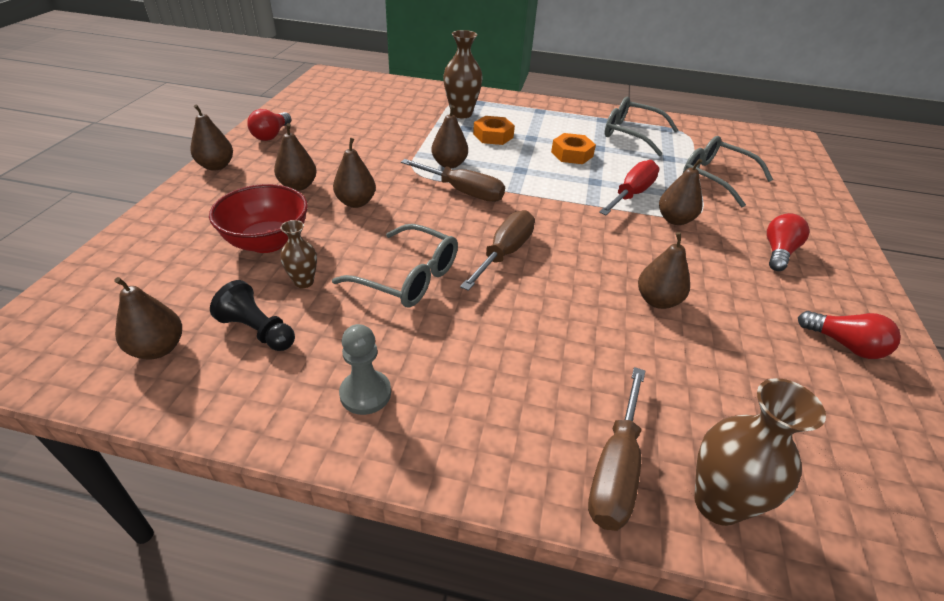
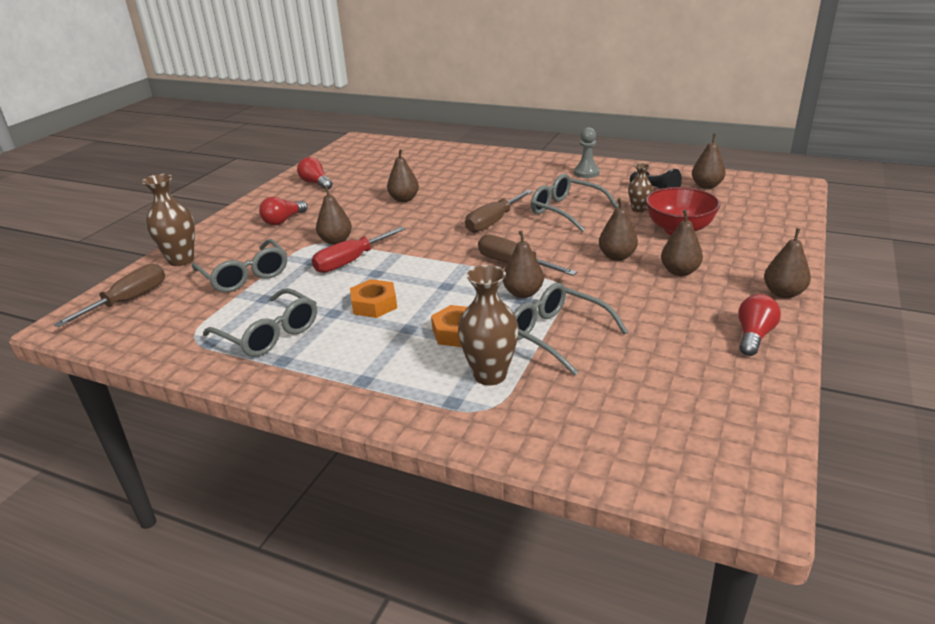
camera: 165 degrees left, 10 degrees down
(418, 134) = (558, 335): none -> grey glasses
(615, 469) = (476, 157): brown screwdriver -> brown screwdriver (129, 301)
(717, 503) = (441, 151): brown vase -> brown vase (181, 260)

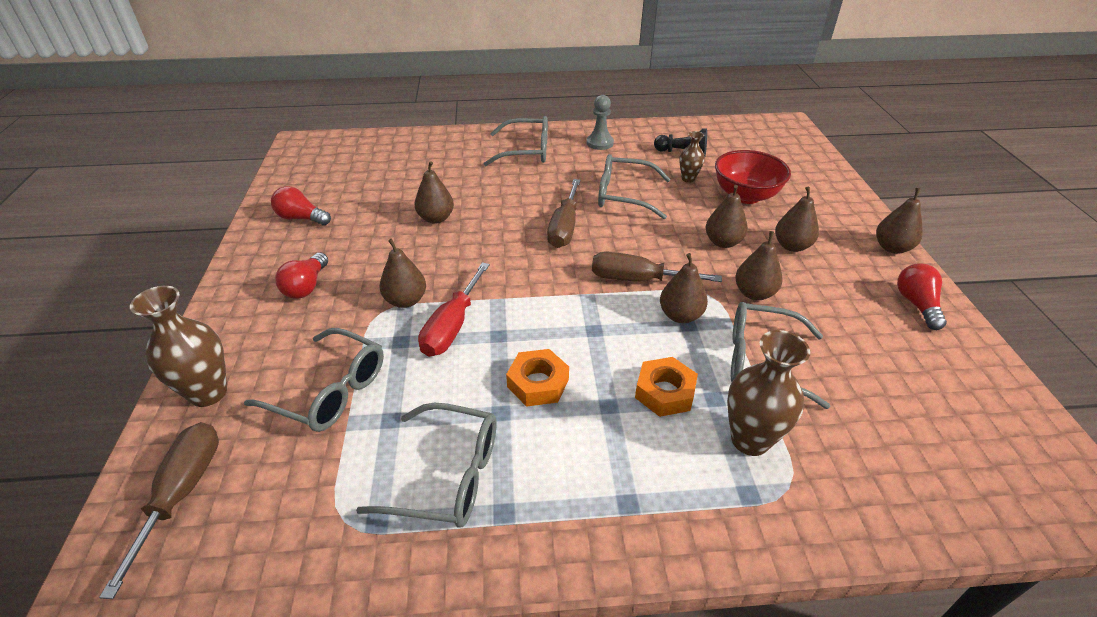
camera: 30 degrees left, 10 degrees up
(517, 169) = (525, 151): none -> grey glasses
(706, 186) = (720, 138): brown pear -> brown pear (754, 293)

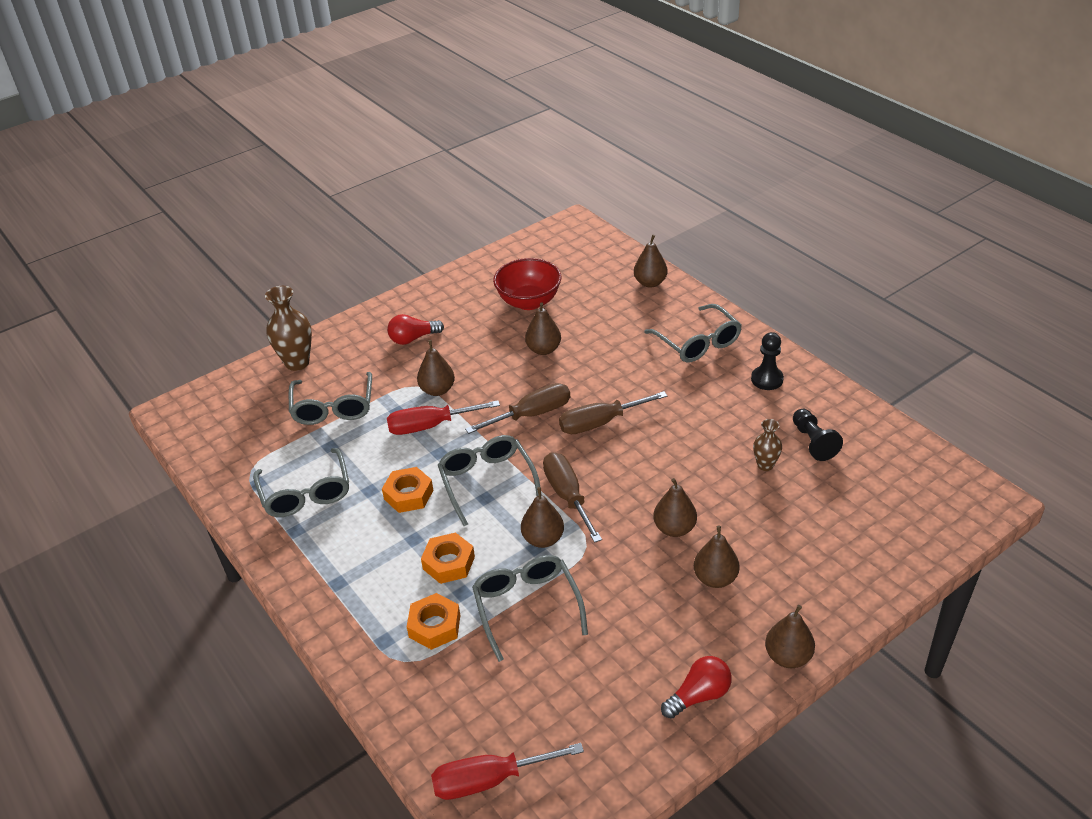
camera: 60 degrees right, 0 degrees up
(182, 493) = (230, 401): brown screwdriver -> brown screwdriver (532, 414)
(301, 218) = (480, 288): red light bulb -> none
(600, 143) = (767, 379): grey pawn -> black pawn
(625, 195) = (688, 436): grey glasses -> grey glasses (487, 482)
(745, 196) = (776, 517): red bowl -> red bowl (529, 302)
(750, 440) = (434, 626): brown vase -> orange nut
(754, 293) = (613, 575): brown pear -> brown pear (650, 283)
(985, 481) = (489, 780): none -> red screwdriver

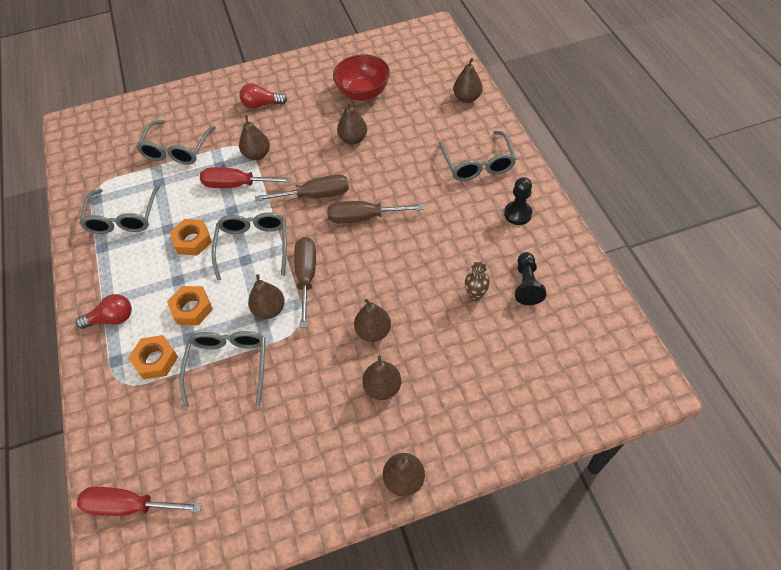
camera: 20 degrees right, 15 degrees up
(297, 363) = (170, 105): brown vase -> none
(698, 695) = (317, 489): red light bulb -> red light bulb (112, 319)

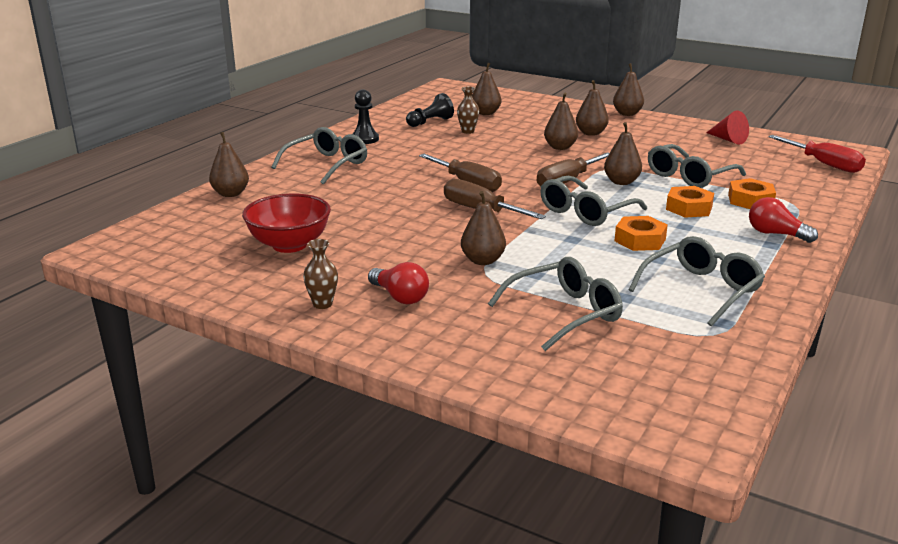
camera: 135 degrees left, 30 degrees down
(236, 185) = (540, 252): red screwdriver -> none
(253, 494) = (728, 139): none -> red cone
(287, 77) = (322, 304): none -> brown vase
(353, 139) = (376, 222): brown pear -> brown pear (485, 113)

